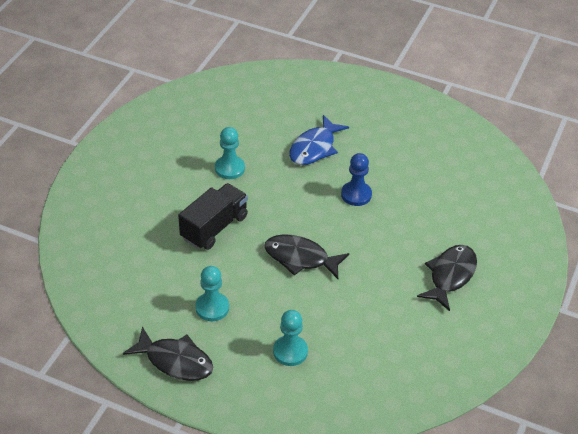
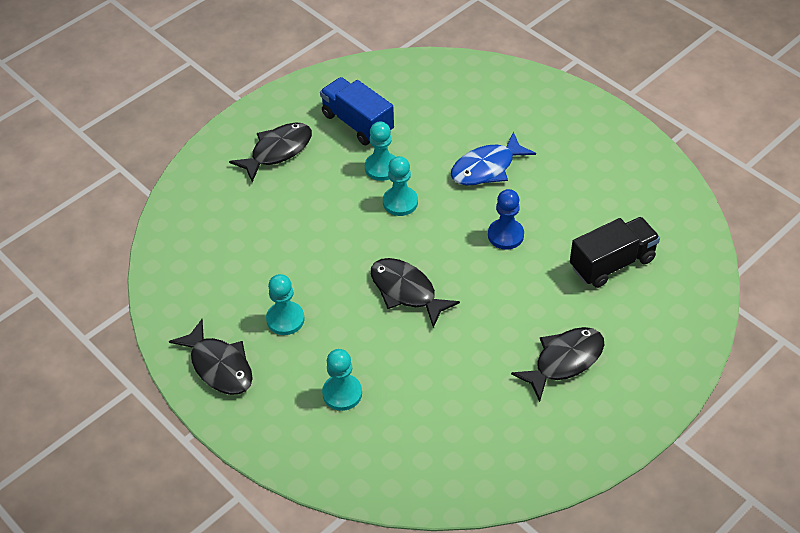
camera: 25 degrees right, 5 degrees up
(134, 177) = (277, 151): none -> black fish
(191, 139) = (357, 123): none -> blue truck
(214, 227) = (332, 230): black truck -> black truck (612, 263)
(259, 191) = (400, 202): none -> turquoise pawn

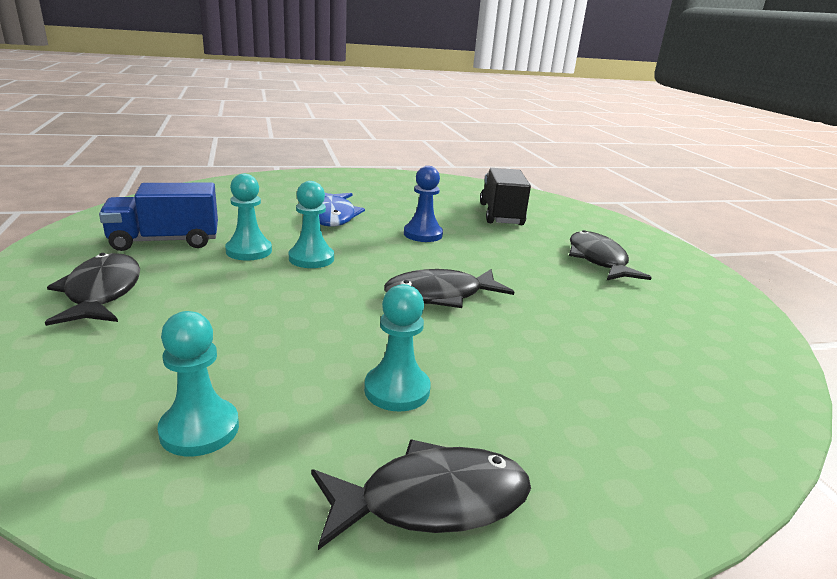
camera: 65 degrees left, 25 degrees down
(342, 393) = (573, 390): turquoise pawn -> turquoise pawn (199, 429)

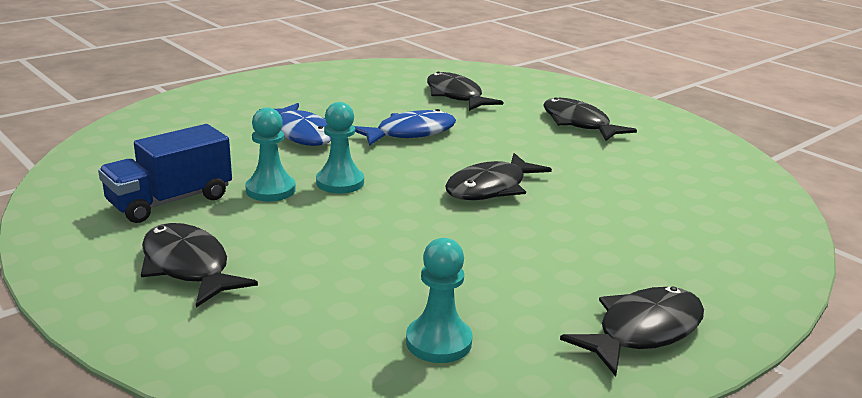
camera: 25 degrees left, 0 degrees up
(397, 390) = (543, 271): turquoise pawn -> none
(423, 234) = (410, 133): blue pawn -> blue fish
(501, 214) = (456, 96): black truck -> black fish

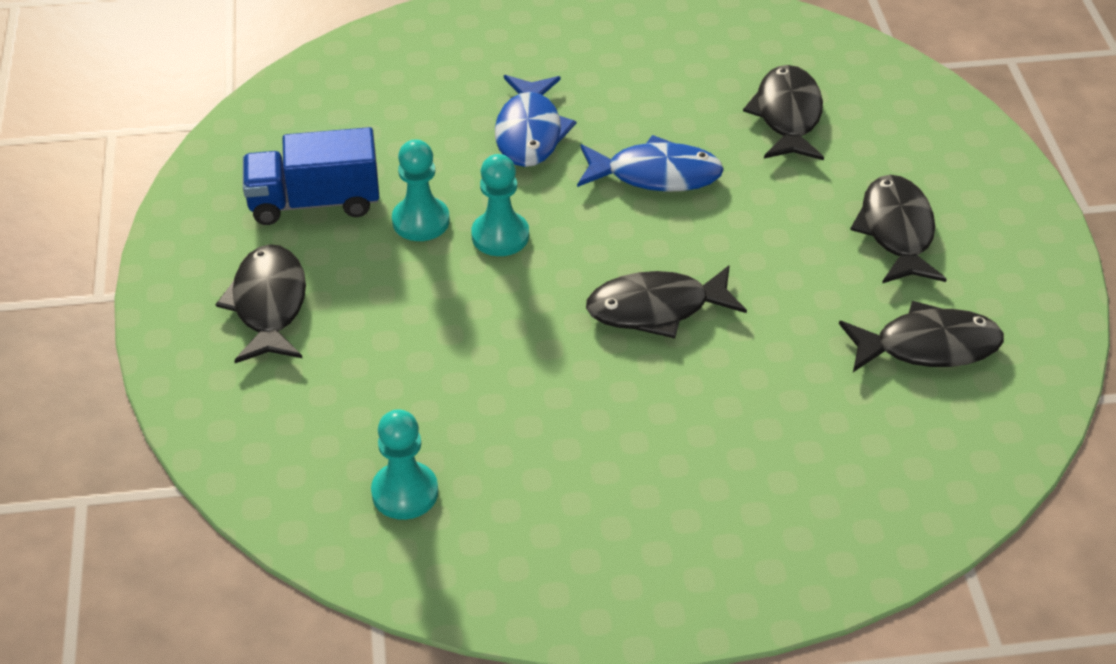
camera: 35 degrees right, 20 degrees up
(643, 331) = (601, 570): black fish -> black fish (928, 346)

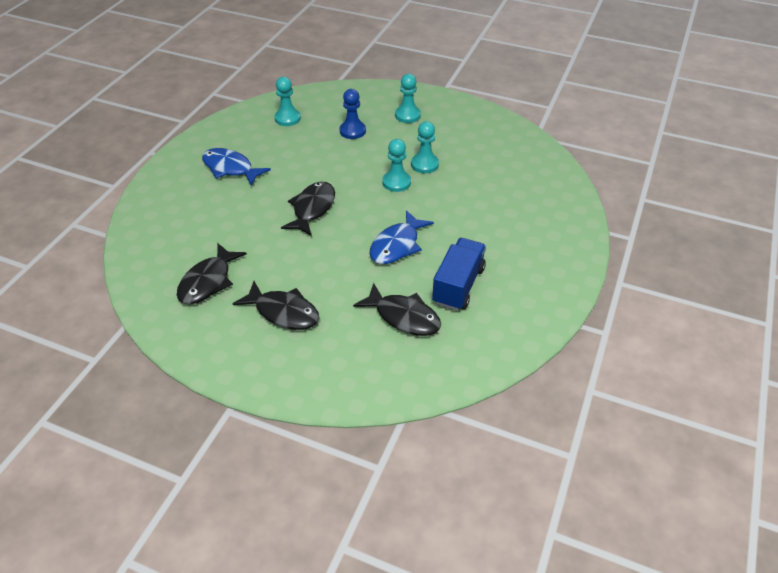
camera: 120 degrees right, 0 degrees up
(269, 305) = (407, 115): black fish -> turquoise pawn
(314, 202) = (460, 141): blue truck -> blue truck (458, 285)
(381, 363) = (352, 131): none -> blue pawn
(530, 132) = (462, 216): blue fish -> blue fish (230, 168)

